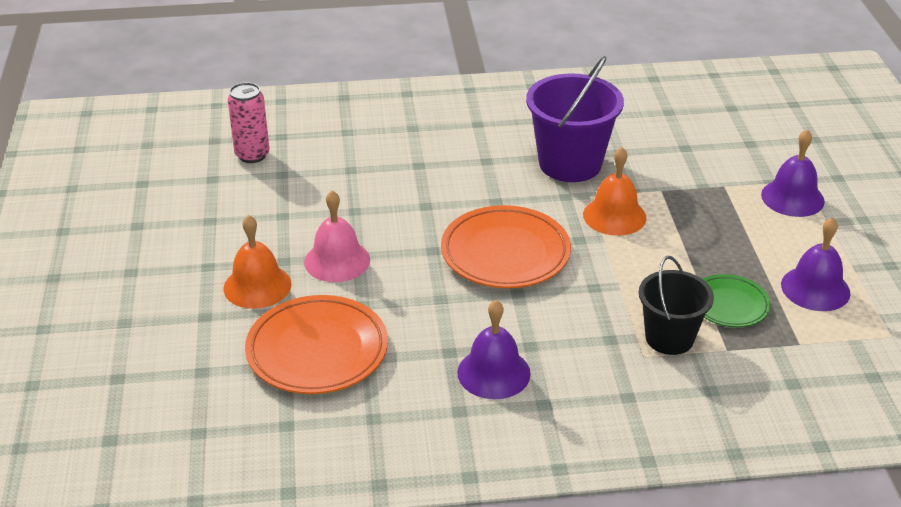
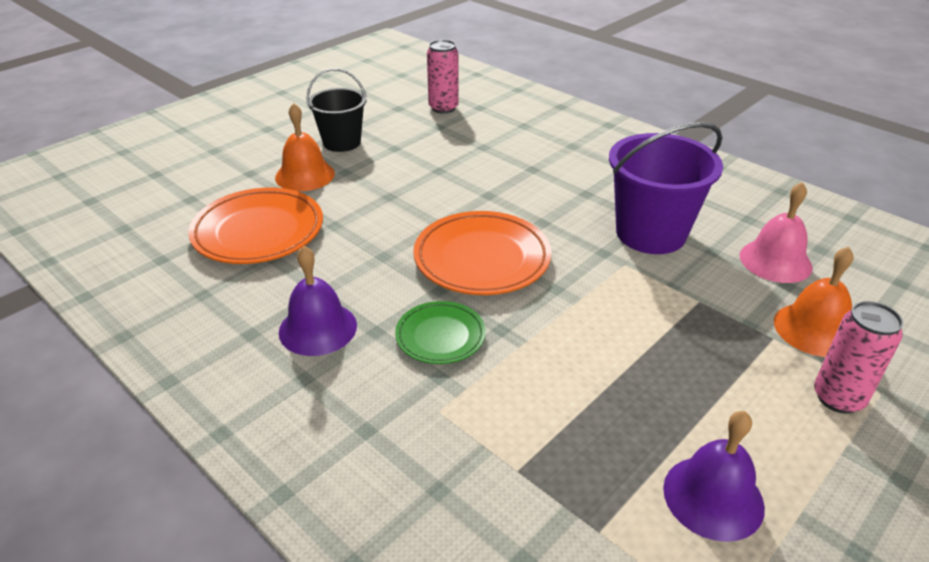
camera: 50 degrees right, 0 degrees up
(337, 260) = (372, 191): pink bell -> pink bell (775, 261)
(614, 216) = (618, 292): orange bell -> orange bell (814, 329)
(669, 338) = (486, 416): black bucket -> black bucket (342, 142)
(729, 305) = (591, 436): green plate -> green plate (440, 336)
(792, 198) = (838, 398): purple bell -> pink can

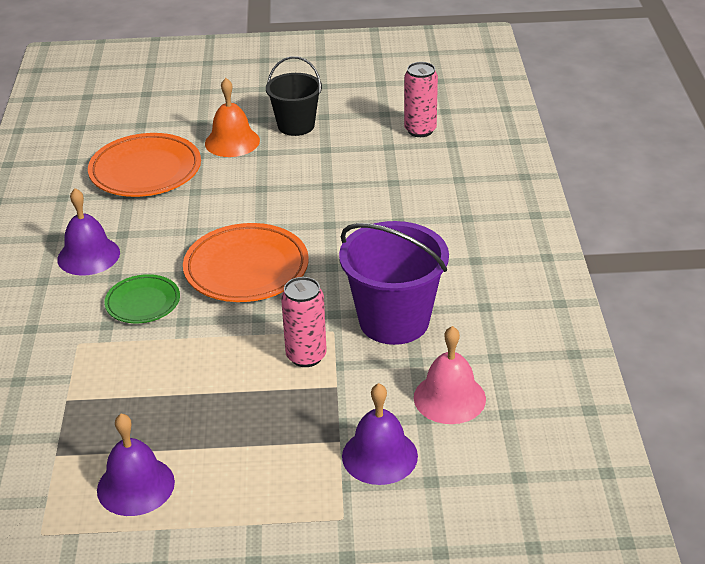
camera: 45 degrees right, 0 degrees up
(814, 329) = (379, 456): orange bell -> purple bell
(838, 398) = (307, 500): pink can -> pink can (306, 356)

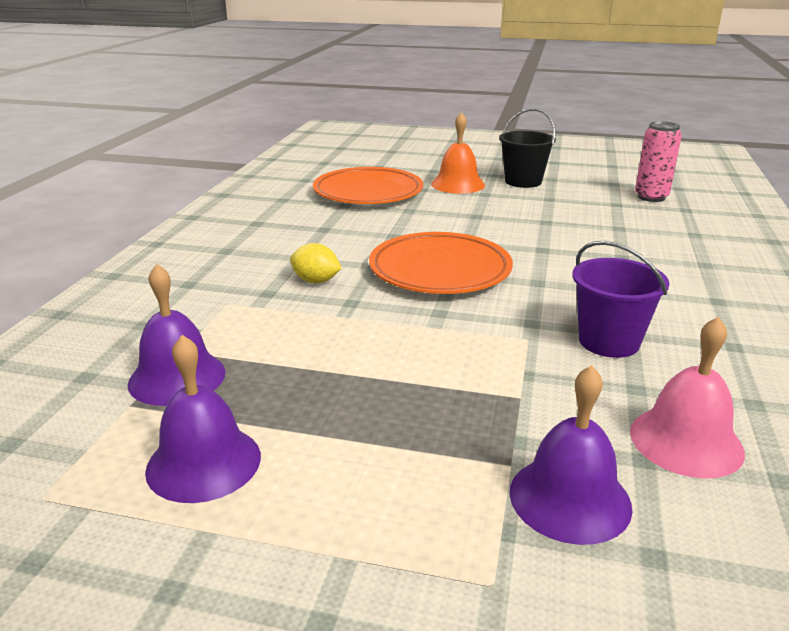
camera: 15 degrees right, 10 degrees down
(88, 256) = (282, 239): purple bell -> purple bell (177, 377)
(143, 303) = (316, 281): green plate -> yellow lemon
(306, 356) = (487, 358): pink can -> none
(394, 321) = (608, 341): purple bucket -> purple bucket, size x0.65

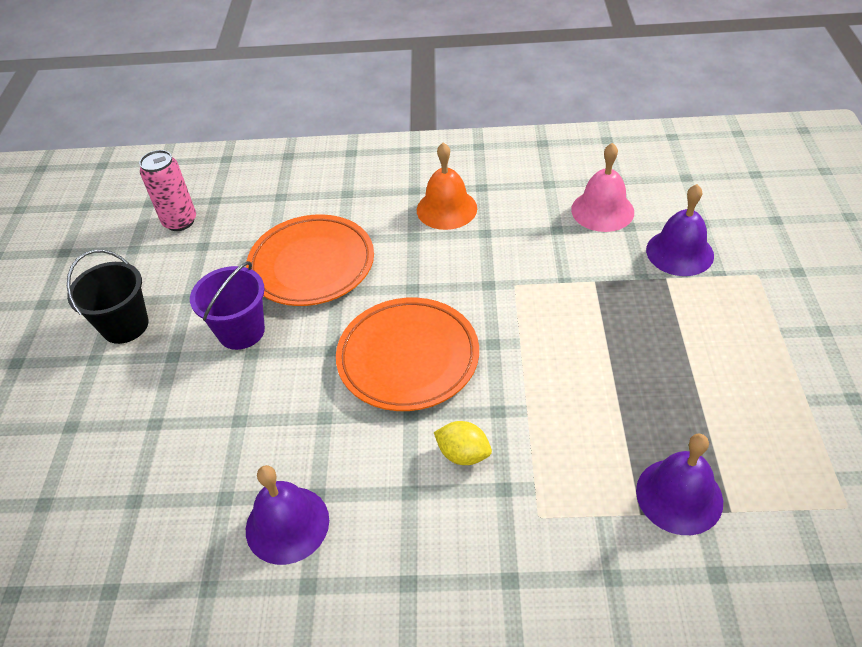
camera: 100 degrees left, 20 degrees up
(204, 462) = (758, 428): purple bell -> purple bell (287, 524)
(316, 281) = (463, 454): yellow lemon -> yellow lemon turned 75 degrees counterclockwise
(368, 192) = (173, 483): orange plate -> orange plate (312, 265)
(458, 184) = (136, 388): orange bell -> orange bell (446, 209)
(608, 341) = (501, 243): purple bucket -> purple bucket (241, 331)

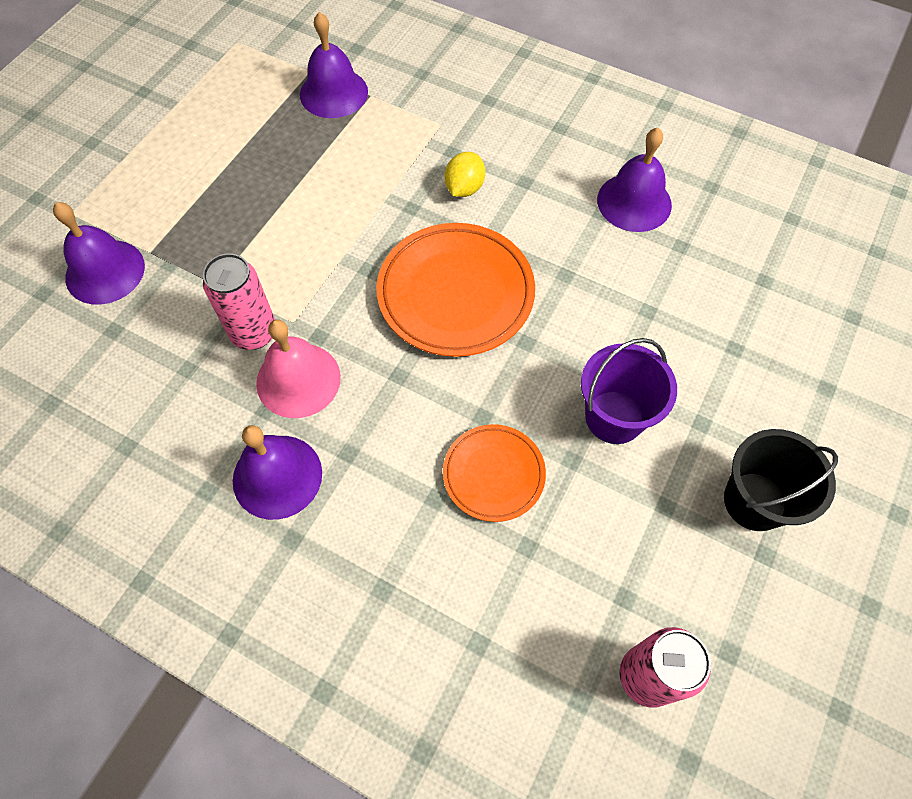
camera: 155 degrees left, 15 degrees up
(312, 265) = (493, 474): orange plate -> orange plate, size x0.58
(446, 209) = (277, 476): orange bell -> purple bell
(463, 454) = (464, 188): yellow lemon -> yellow lemon turned 60 degrees clockwise
(534, 266) = (254, 333): none -> pink can
(602, 210) = (114, 367): pink bell -> pink bell (298, 380)

